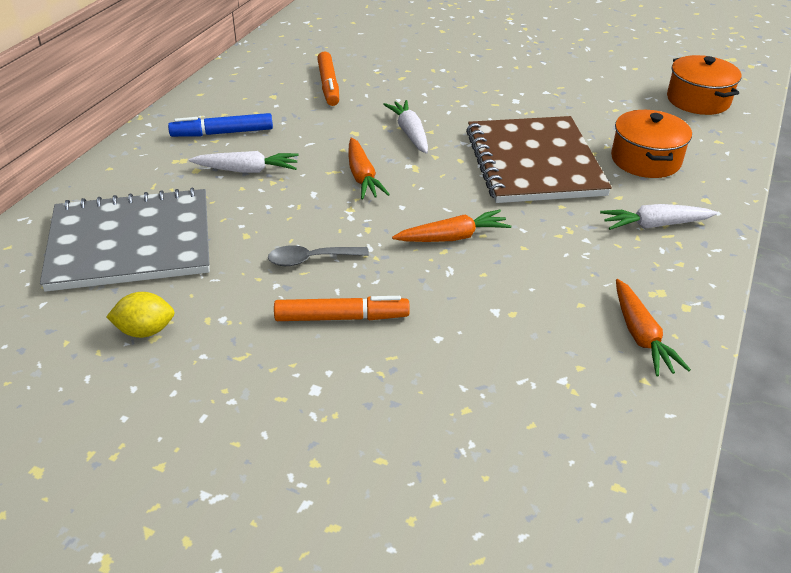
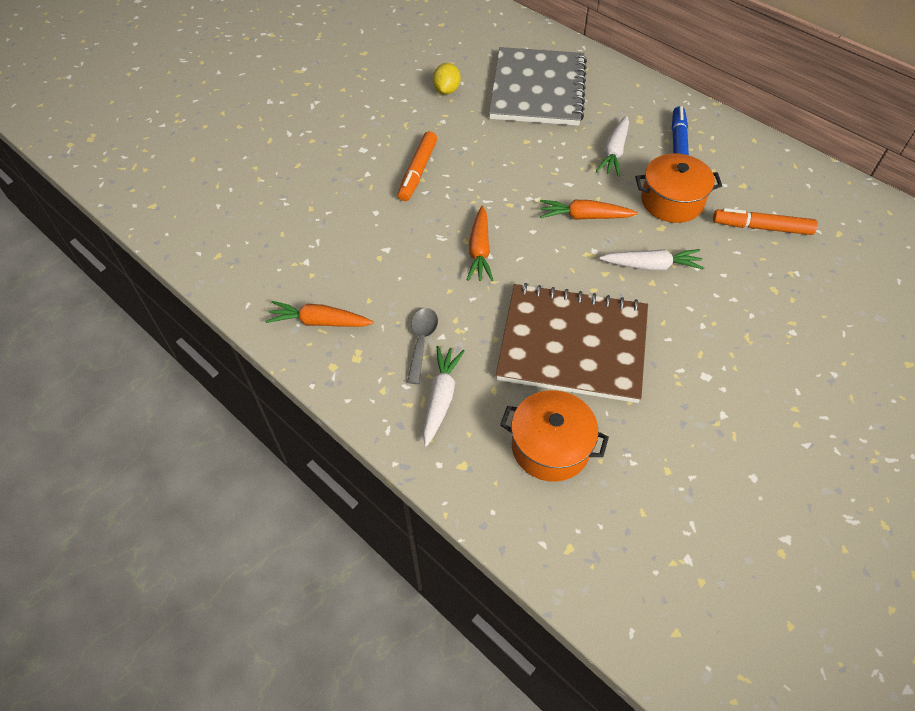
camera: 110 degrees right, 15 degrees up
(311, 259) = (485, 168): grey spoon -> grey spoon (421, 342)
(698, 100) = (675, 585): orange pot -> orange pot (672, 201)

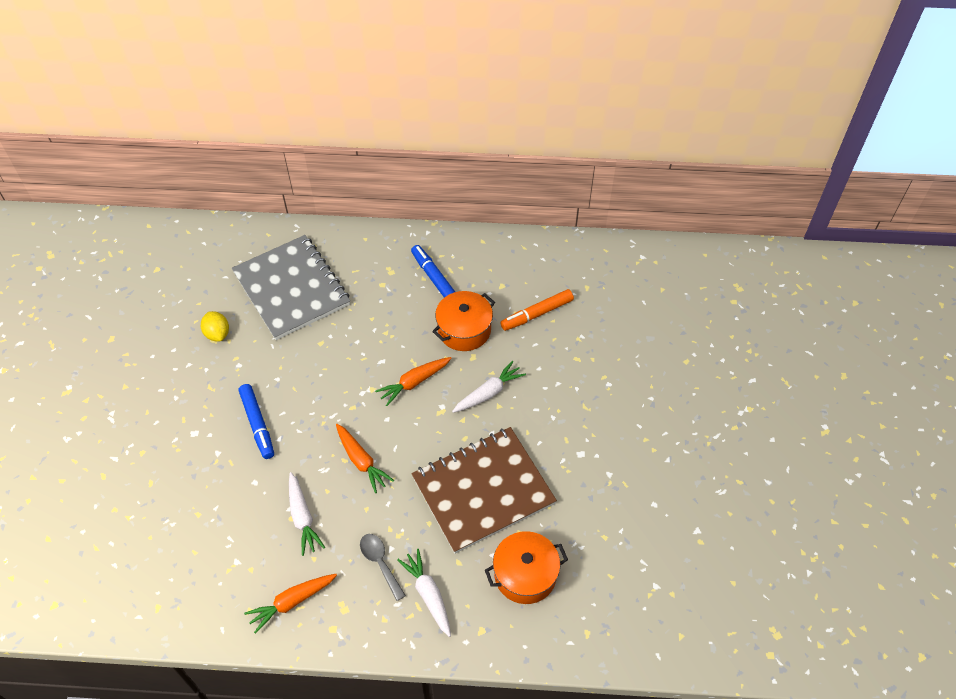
camera: 40 degrees left, 0 degrees up
(418, 171) = (257, 424): orange marker -> blue marker
(614, 152) = (393, 312): white carrot -> white carrot (302, 517)

